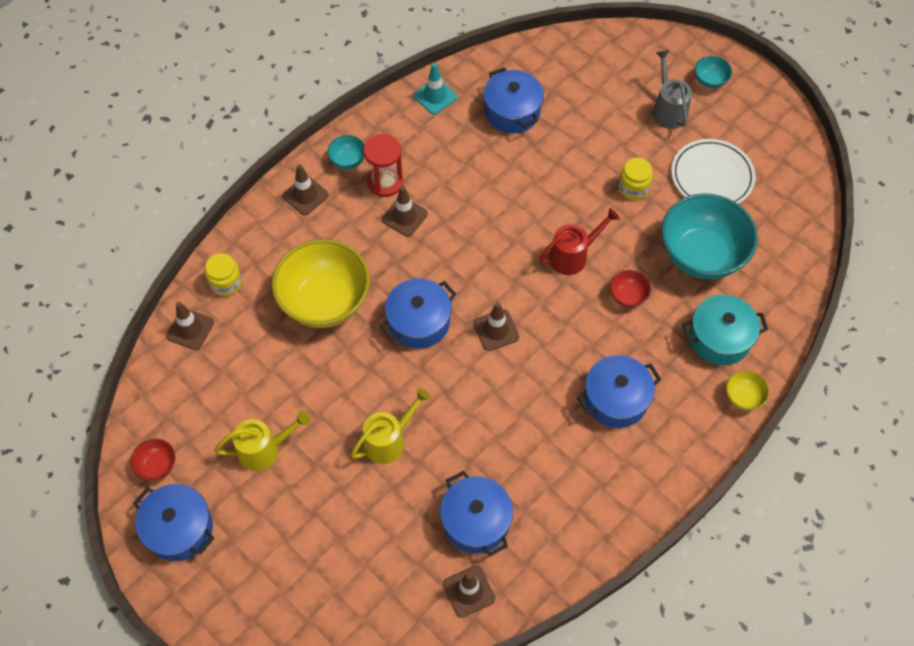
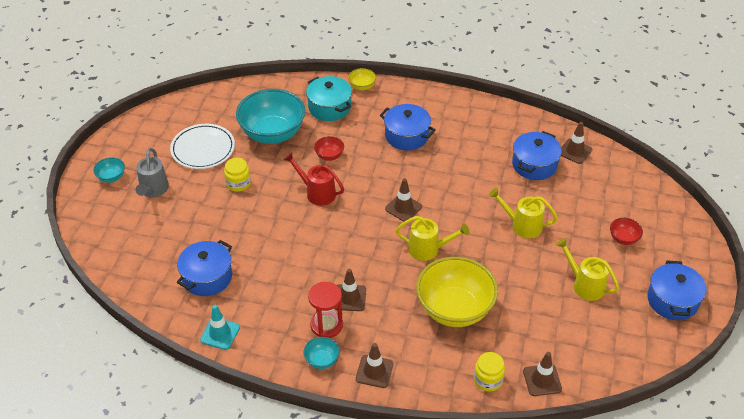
camera: 120 degrees left, 15 degrees down
(157, 466) = (648, 337): red bowl -> red bowl (623, 239)
(419, 322) = (429, 249): blue pot -> yellow watering can
(667, 109) = (153, 190): grey watering can -> grey watering can turned 45 degrees counterclockwise

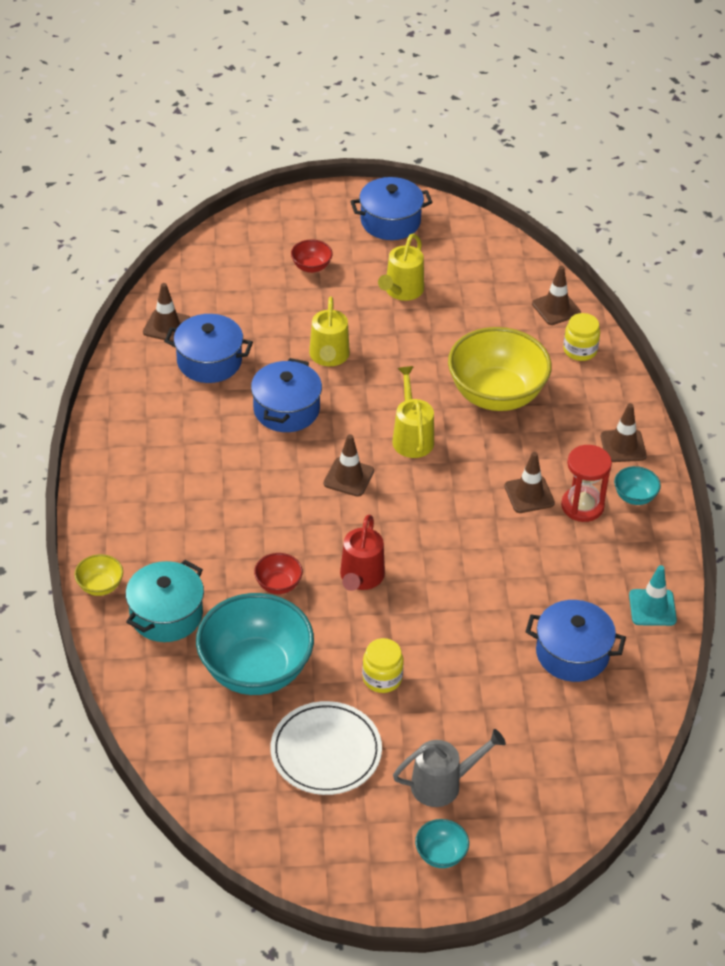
camera: 110 degrees left, 0 degrees up
(406, 136) = (200, 505): blue pot -> blue pot (286, 409)

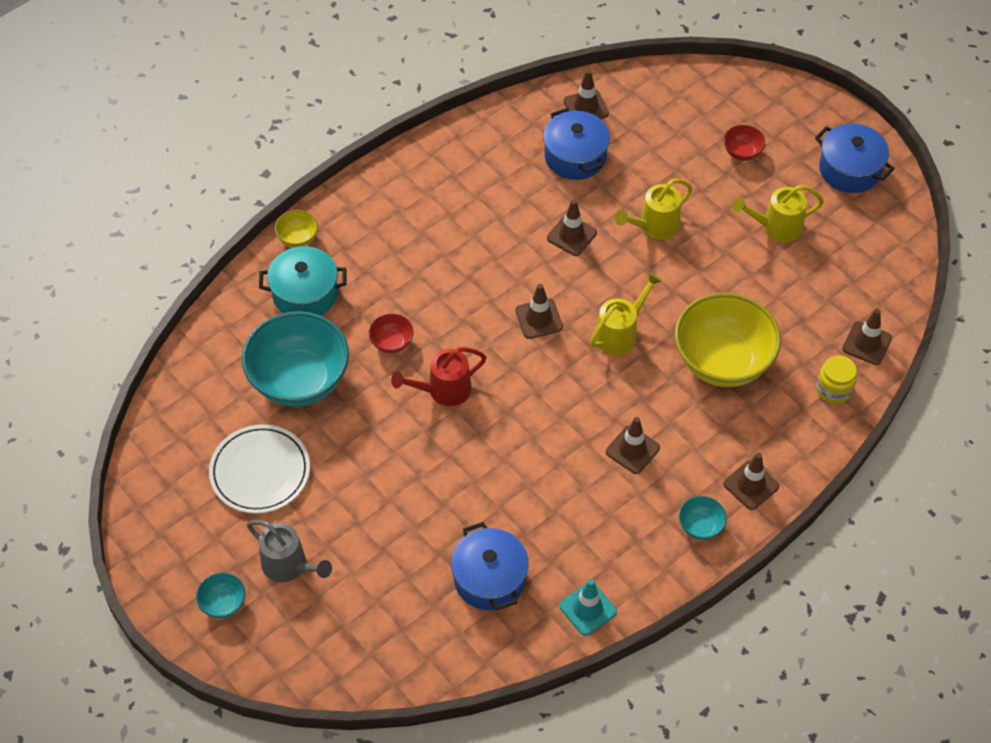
camera: 55 degrees right, 10 degrees up
(286, 409) = (571, 235): blue pot -> brown traffic cone
(382, 678) = (357, 464): yellow jar -> none
(582, 506) = (654, 494): red hourglass -> none

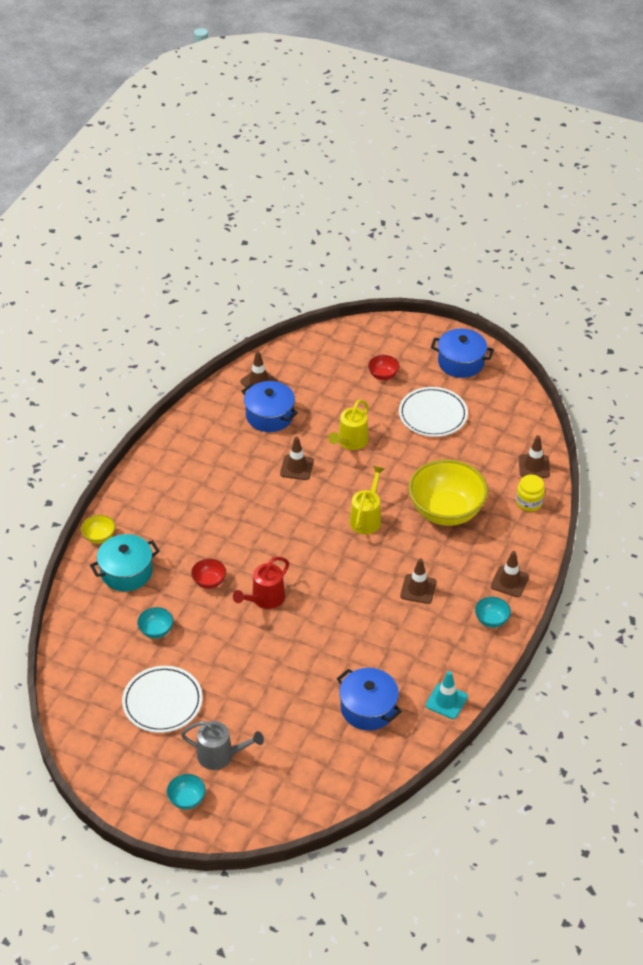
camera: 25 degrees left, 10 degrees down
(299, 380) = (156, 631): turquoise bowl -> turquoise bowl, size x0.43
(539, 319) = (305, 529): brown traffic cone -> none
(776, 227) = (433, 415): yellow watering can -> white plate

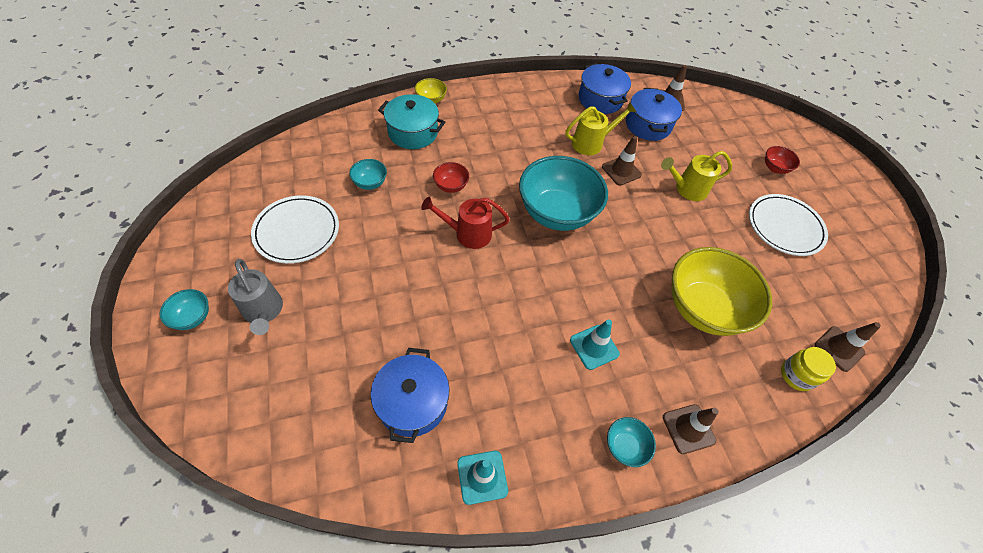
camera: 45 degrees right, 10 degrees up
(297, 534) = (556, 213): none -> turquoise bowl
(367, 518) = (627, 251): yellow watering can -> yellow watering can (591, 143)
(418, 589) = (594, 347): brown traffic cone -> turquoise traffic cone
(461, 362) = (859, 211): blue pot -> blue pot (600, 99)

